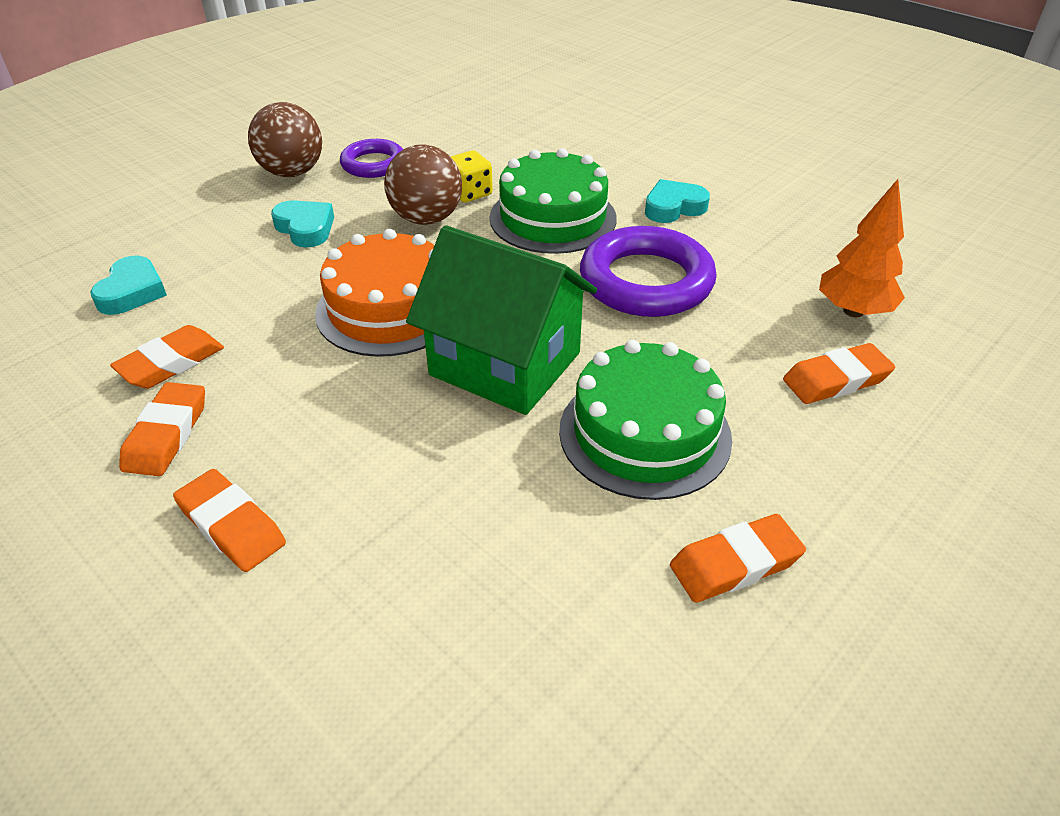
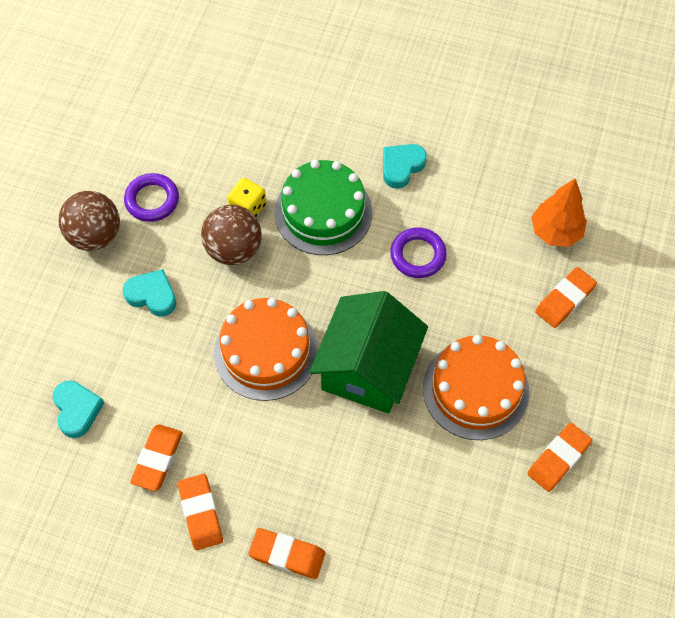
camera: 25 degrees left, 20 degrees up
(505, 364) = (367, 369): green house -> green house turned 75 degrees counterclockwise
(644, 433) = (475, 389): green cake -> orange cake
(646, 281) = (418, 255): purple ring -> purple ring, size x0.58

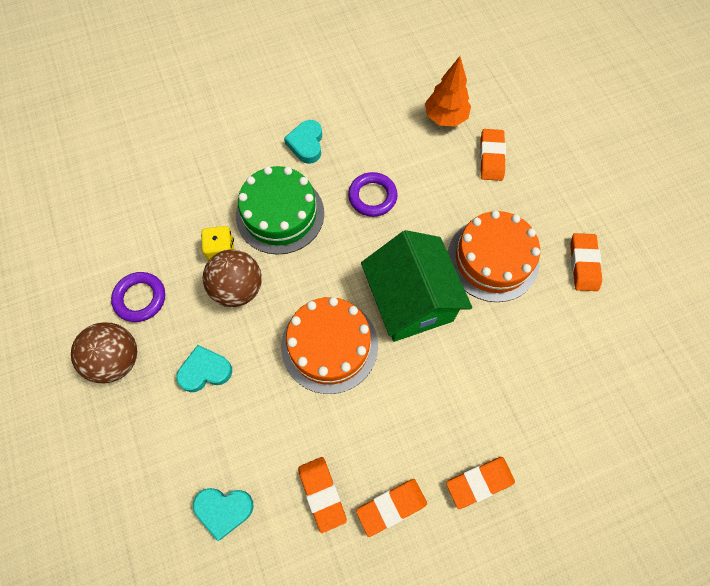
camera: 40 degrees left, 5 degrees up
(77, 410) = (224, 510): turquoise heart -> turquoise heart turned 150 degrees clockwise
(200, 513) = (391, 507): orange eraser -> orange eraser turned 60 degrees counterclockwise

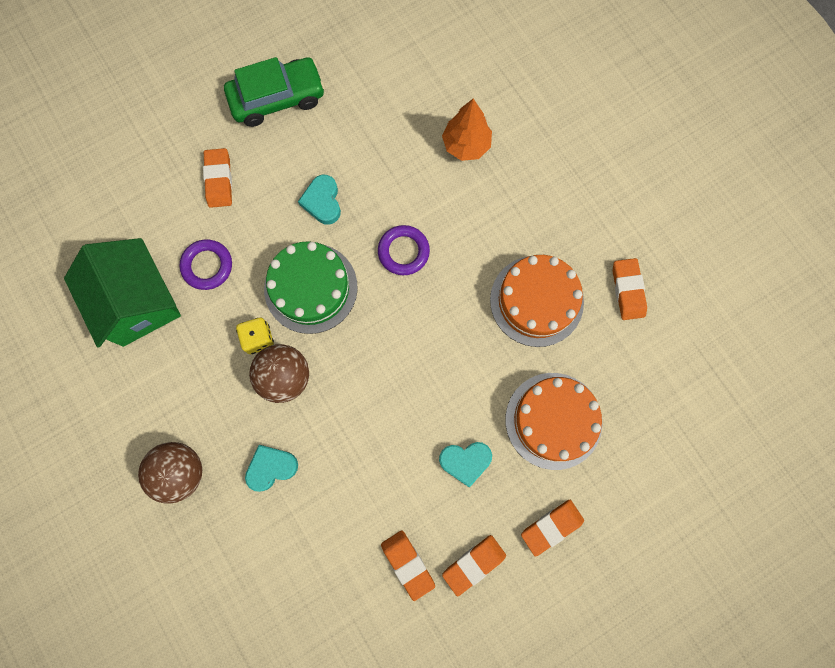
camera: 10 degrees left, 10 degrees up
(140, 298) = (188, 405): purple ring -> purple ring (207, 266)
(224, 510) = (319, 595): turquoise heart -> turquoise heart (465, 461)
(284, 57) = (277, 98): none -> green car
(329, 345) = (388, 420): orange cake -> orange cake (553, 420)
(411, 301) = (461, 360): green house -> green house (138, 303)
(491, 157) = (521, 185): orange eraser -> orange eraser (219, 180)

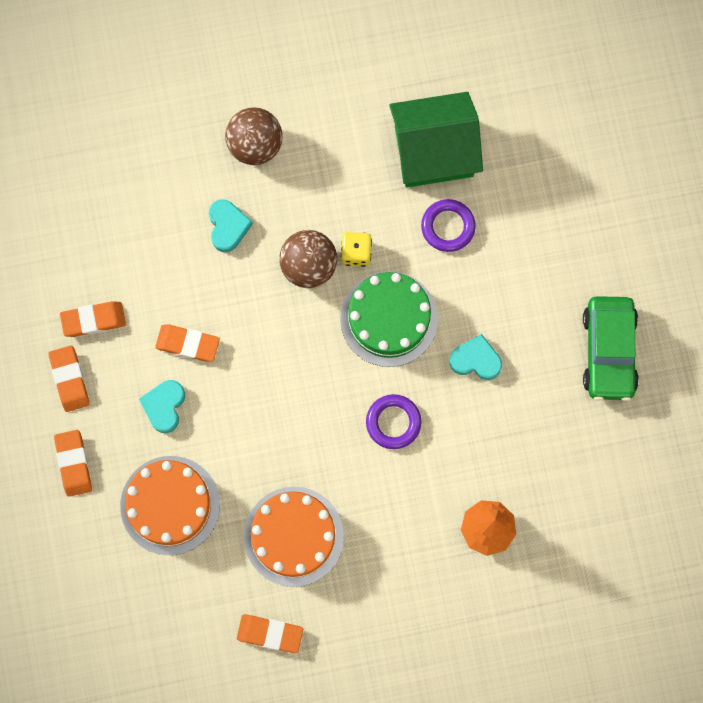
camera: 110 degrees right, 0 degrees up
(219, 180) = (536, 265): orange eraser -> orange eraser (188, 344)

